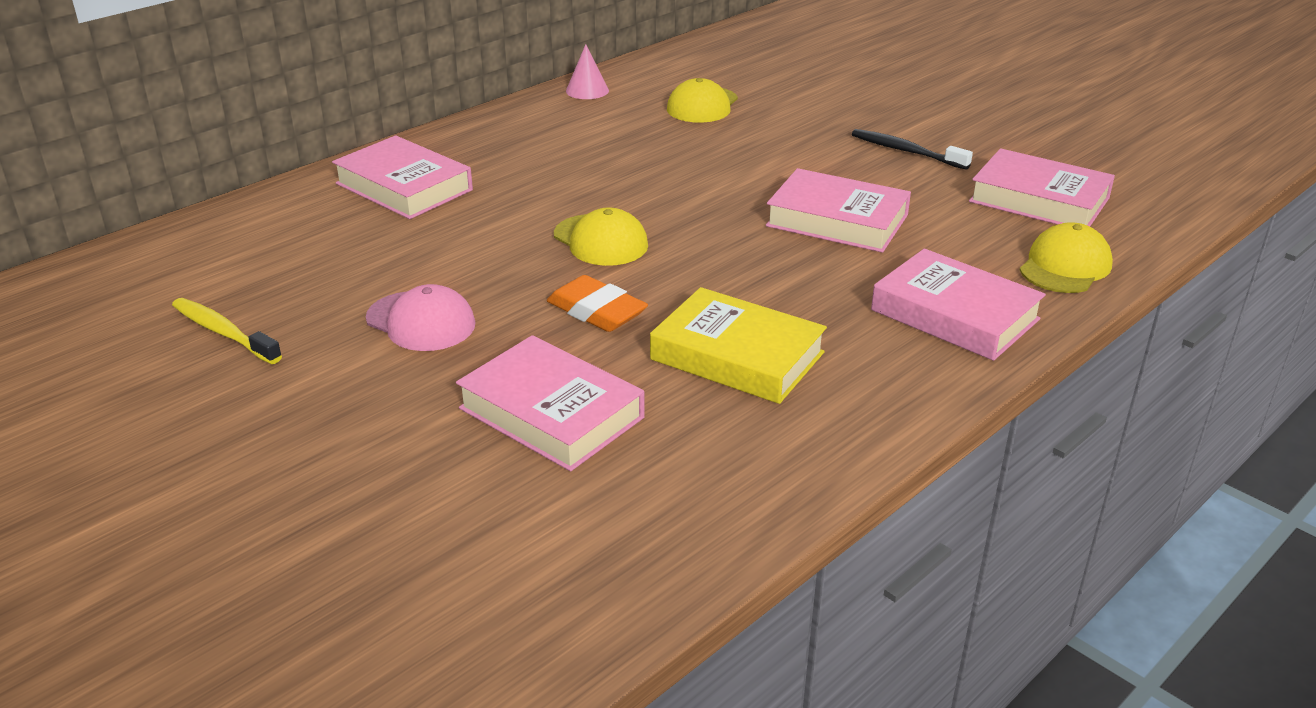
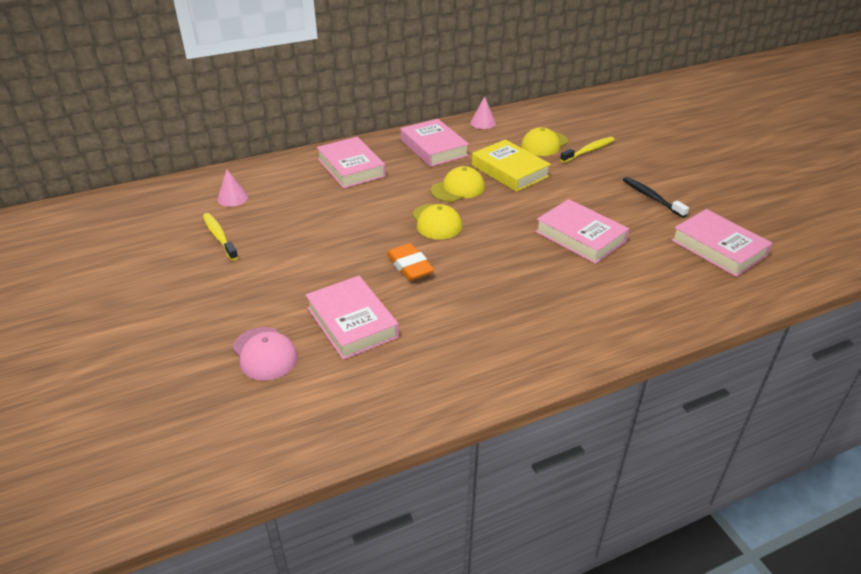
camera: 20 degrees right, 5 degrees up
(211, 268) = (232, 198): none -> pink cone
(421, 321) = (316, 252): pink cap -> pink cap (265, 354)
(737, 356) = (470, 312): yellow book -> yellow book (509, 171)
(775, 104) = (588, 150): none -> yellow toothbrush
(954, 315) = (614, 315): pink book -> pink book (433, 148)
(1065, 266) = (706, 298): yellow cap -> yellow cap (458, 188)

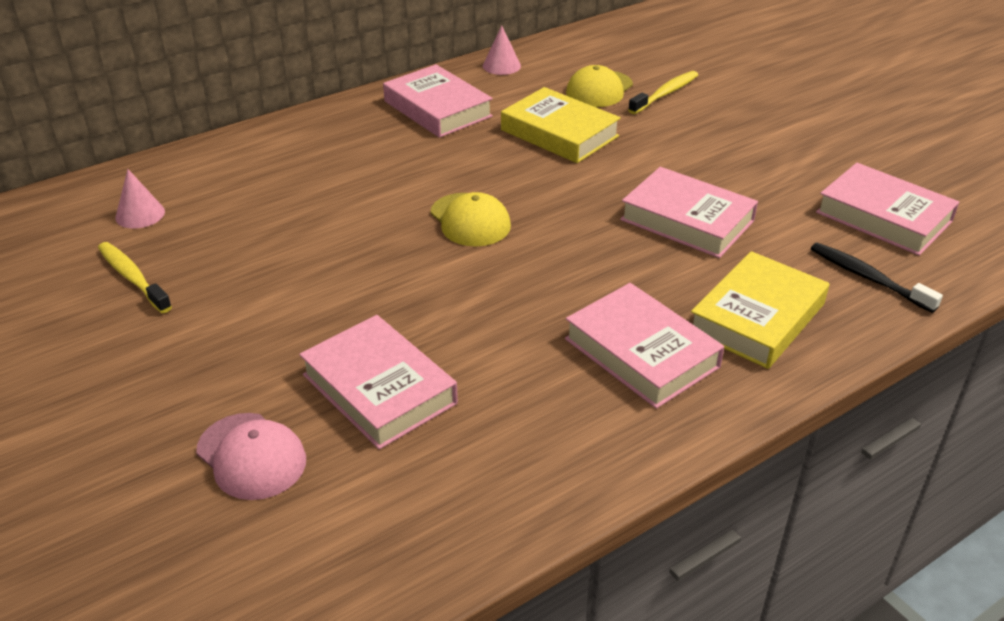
camera: 10 degrees left, 0 degrees up
(351, 167) = (318, 150): pink book -> pink book (641, 353)
(409, 266) = (446, 291): orange eraser -> none
(458, 188) = (489, 166): yellow cap -> none
(610, 306) = (757, 318): none -> yellow book
(651, 197) = (772, 153): black toothbrush -> black toothbrush (868, 278)

